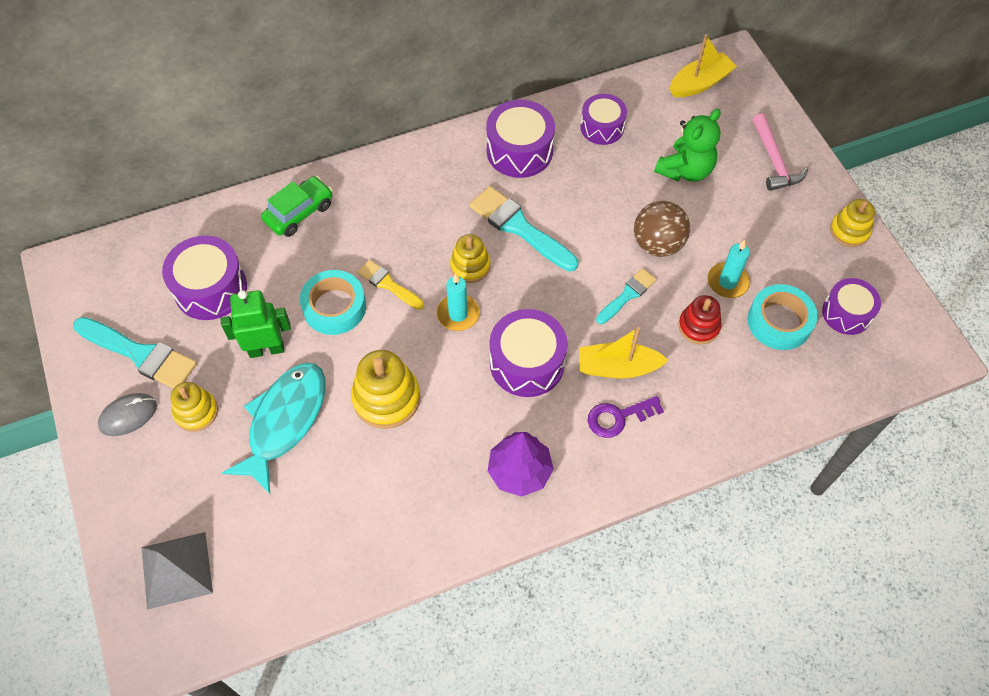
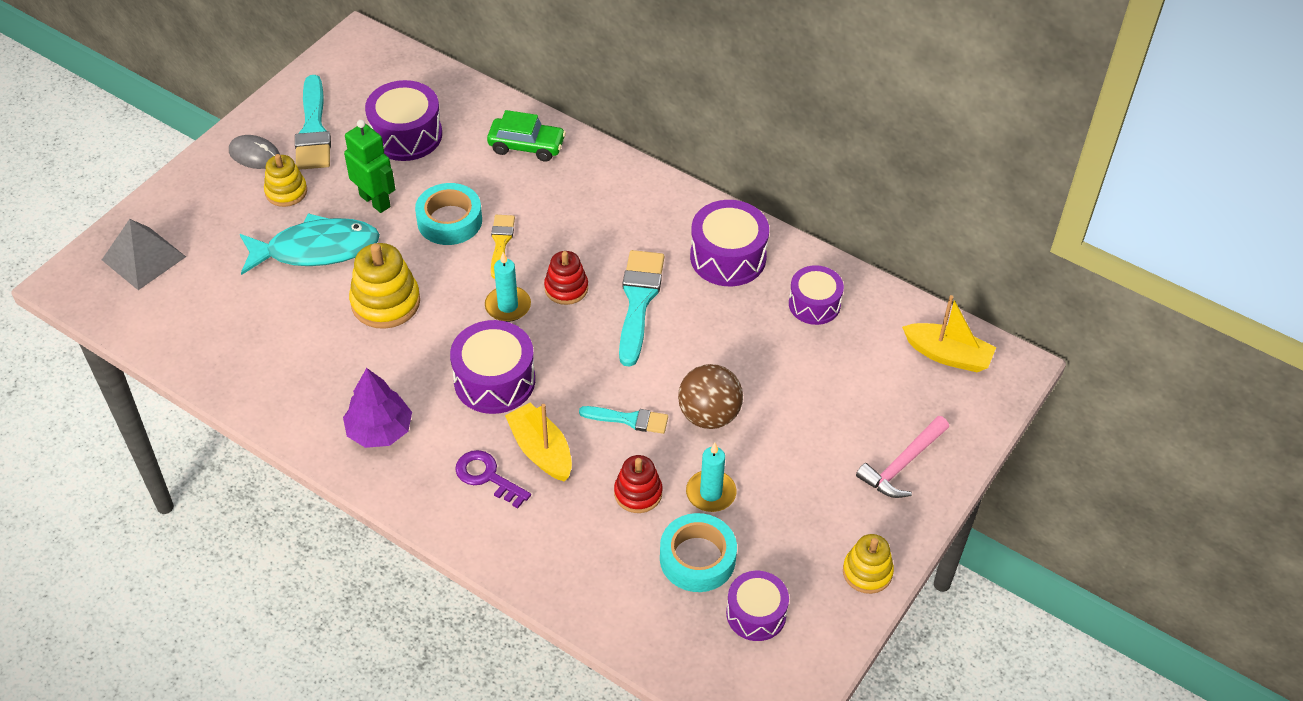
camera: 55 degrees right, 10 degrees down
(470, 266) = (566, 288): yellow stacking toy -> red stacking toy
(685, 170) = (821, 395): green teddy bear -> none

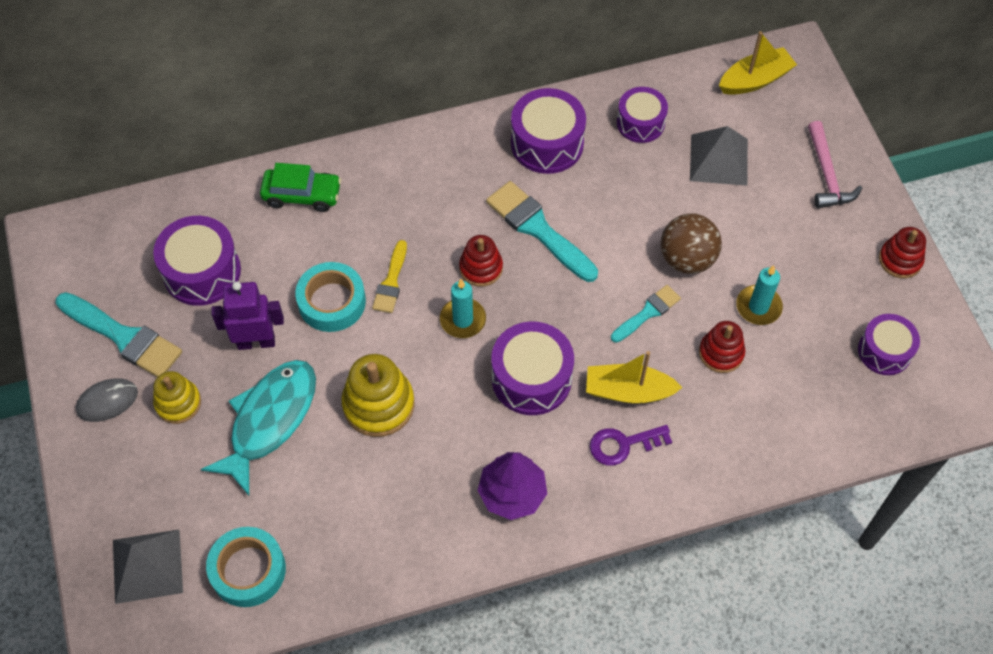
camera: 50 degrees left, 10 degrees up
(375, 201) = (256, 342): green robot -> purple robot
(501, 243) = (391, 281): yellow brush -> yellow brush turned 120 degrees counterclockwise
(526, 146) = (302, 195): green car -> green car turned 45 degrees clockwise
(697, 558) = (809, 355): turquoise tape -> turquoise tape (248, 570)
(834, 378) = (718, 159): none -> grey pyramid
(867, 572) = (900, 260): yellow stacking toy -> red stacking toy

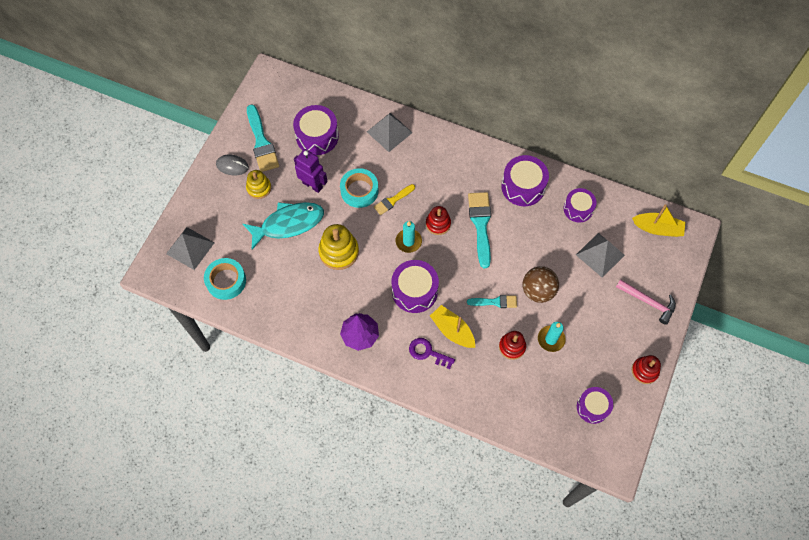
camera: 40 degrees right, 5 degrees up
(302, 195) = (389, 132): green car -> grey pyramid
(827, 175) = (648, 302): pink hammer -> pink hammer turned 90 degrees counterclockwise

